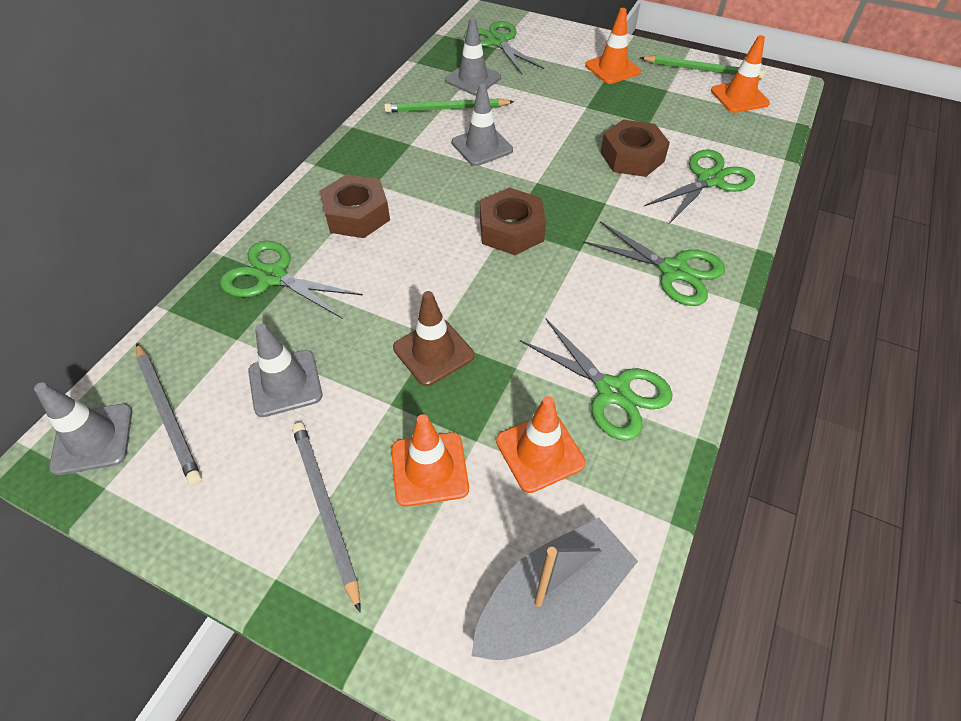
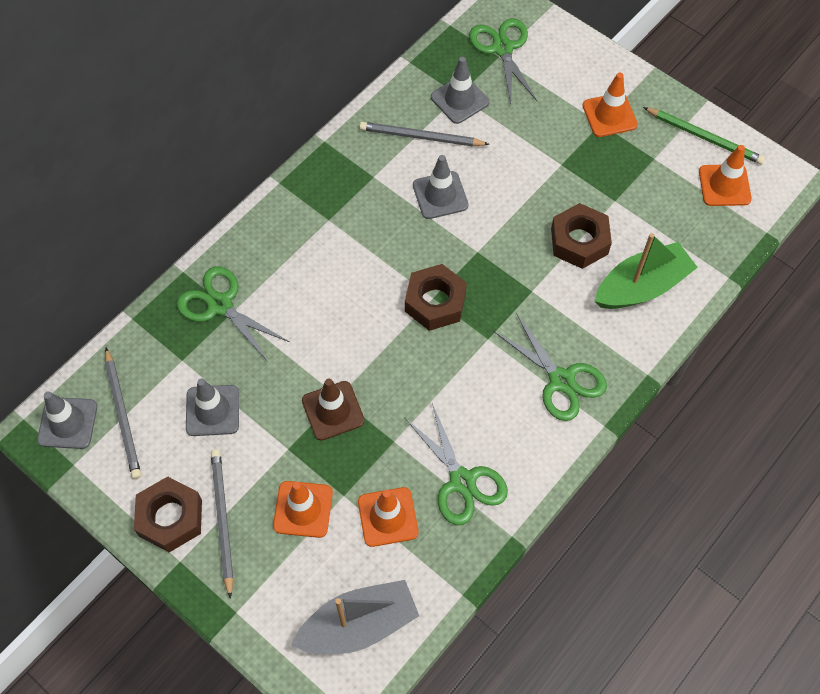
camera: 15 degrees right, 10 degrees up
(356, 215) = (304, 253): brown nut -> brown nut (170, 518)
(446, 109) = (421, 137): green pencil -> grey pencil
(710, 180) = (641, 286): green scissors -> green boat

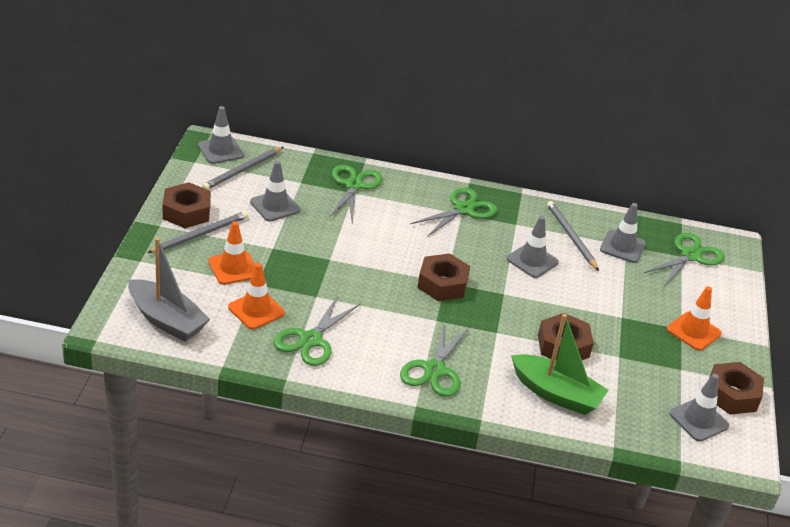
camera: 55 degrees right, 25 degrees down
(323, 214) = (464, 209): none -> green scissors
(333, 410) = (317, 260): brown traffic cone -> none
(704, 137) = (732, 395): green pencil -> brown nut
(724, 185) = (698, 420): orange traffic cone -> grey traffic cone

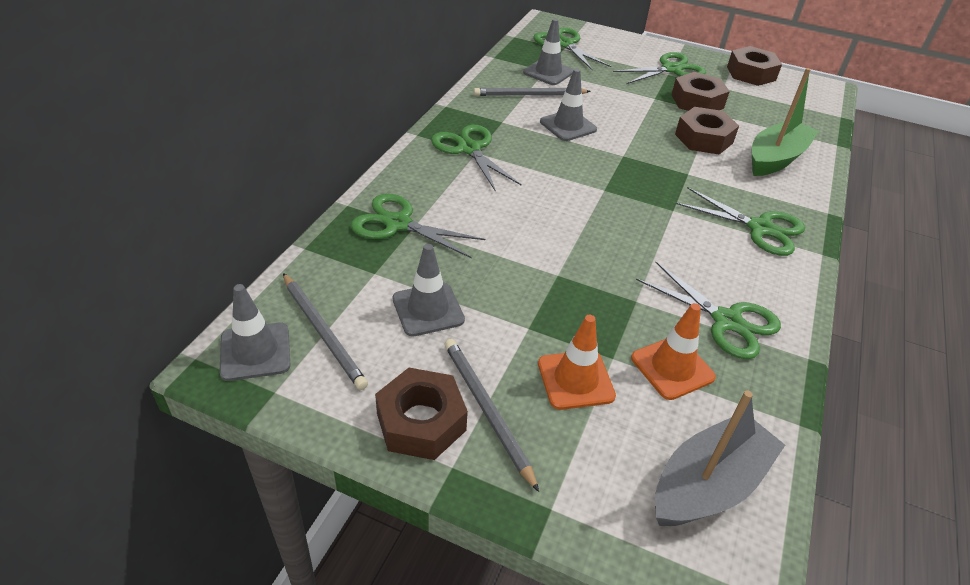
camera: 75 degrees left, 5 degrees up
(442, 284) = (608, 192): brown nut -> brown nut (697, 101)
(693, 331) = (671, 69): orange traffic cone -> green scissors
(698, 420) = (787, 96): grey traffic cone -> none

